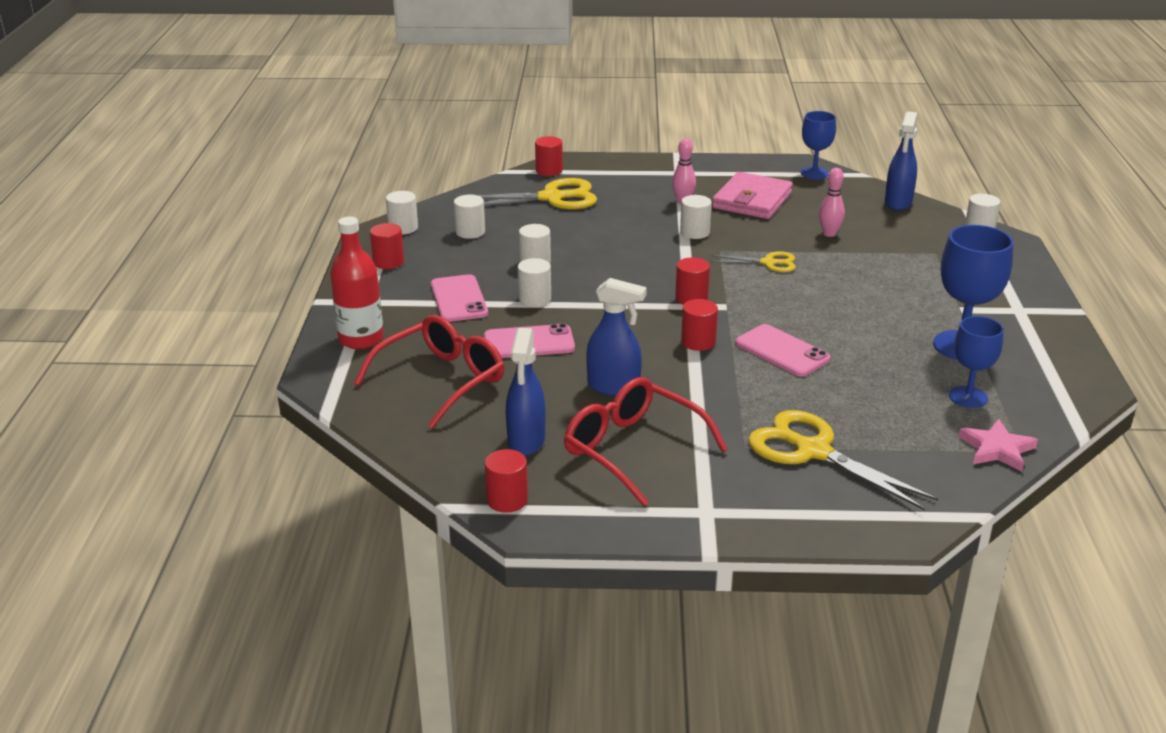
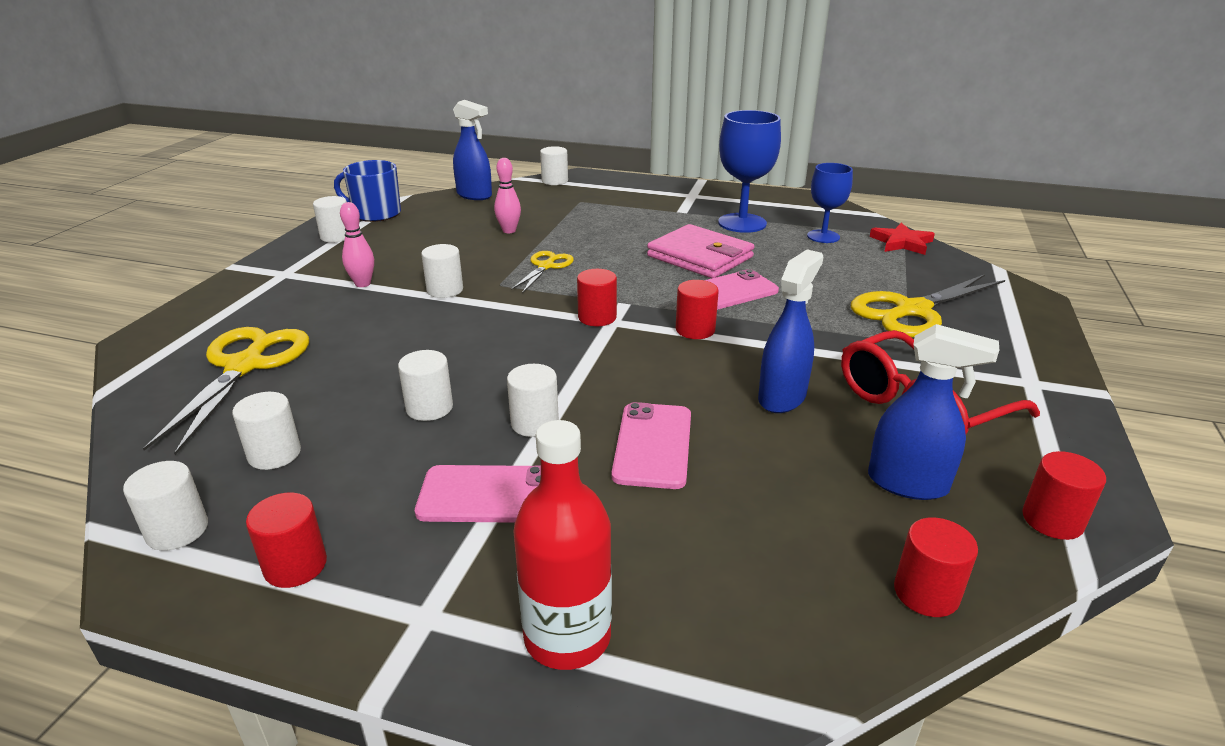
camera: 75 degrees left, 0 degrees up
(442, 380) = (736, 545): red glasses -> none
(549, 171) = (156, 355): red cylinder -> red cylinder (926, 593)
(752, 200) = (401, 249): pink wallet -> pink wallet (700, 257)
(755, 171) = (336, 236): none -> white cylinder
(814, 173) = (375, 213): blue goblet -> blue mug
(997, 449) = (902, 243): pink star -> red star

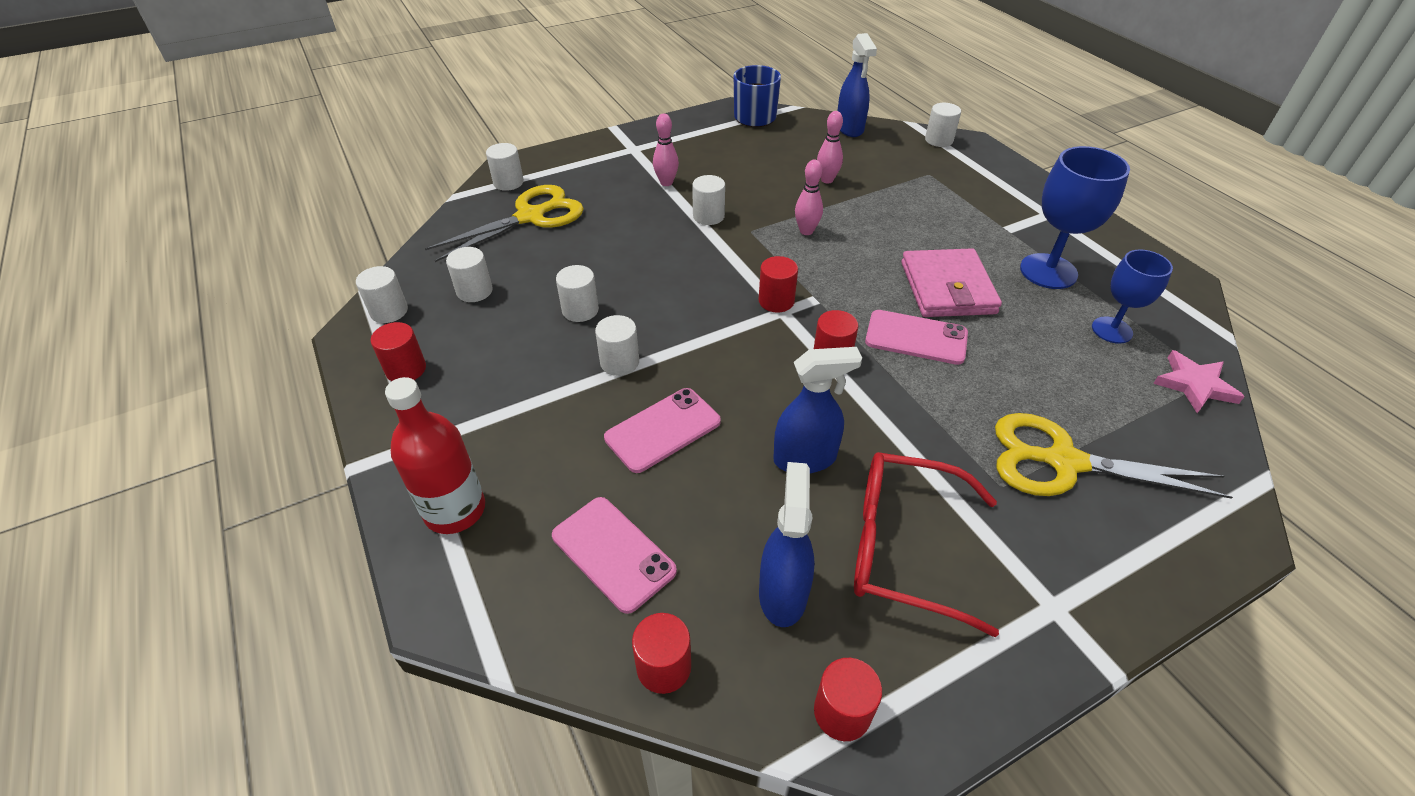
camera: 45 degrees right, 15 degrees up
(336, 236) = (702, 128): white cylinder -> white cylinder (508, 182)
(490, 495) = (533, 395): pink phone -> pink phone (613, 553)
(546, 266) = (806, 231): yellow scissors -> pink bowling pin
(902, 243) = (1194, 385): red star -> pink star
(908, 483) = (783, 593): blue spray bottle -> blue spray bottle turned 150 degrees counterclockwise

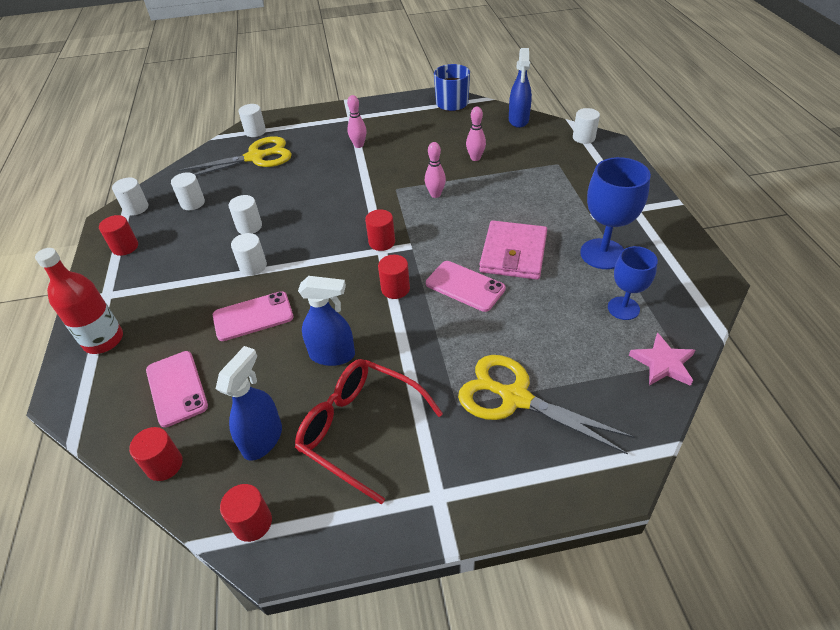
camera: 20 degrees right, 0 degrees up
(708, 216) = (373, 174): white cylinder -> none

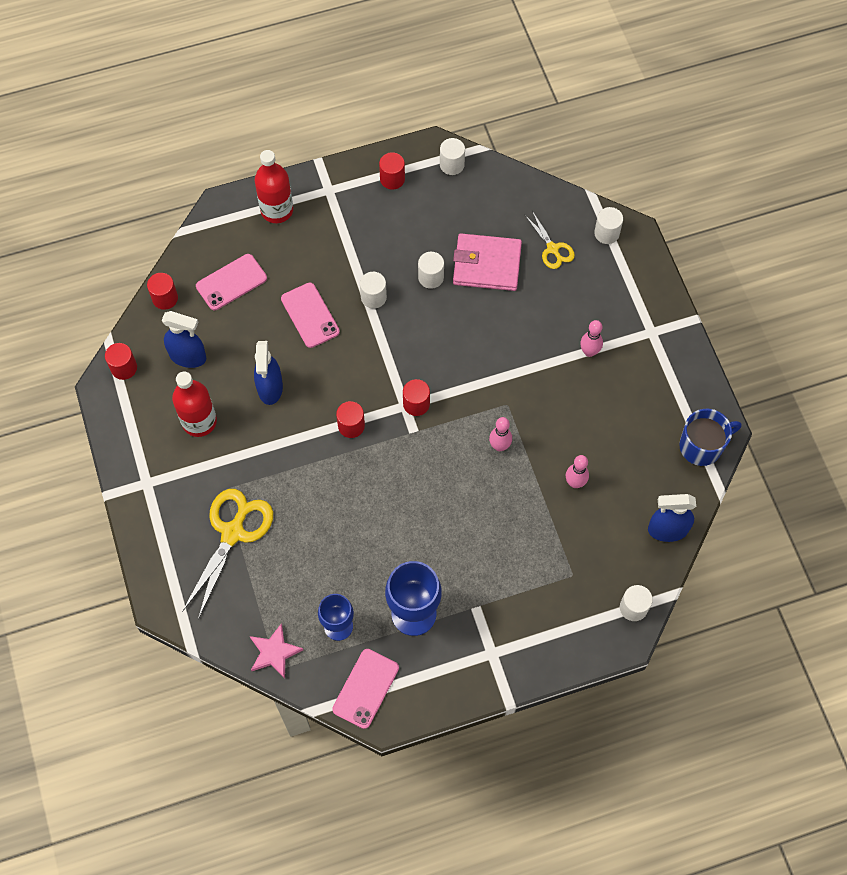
camera: 80 degrees right, 20 degrees up
(192, 203) = (464, 213): white cylinder -> none
(255, 157) = (552, 249): yellow scissors -> yellow scissors, size x0.56
(359, 429) = (199, 421): red glasses -> red bottle
(465, 286) = (359, 486): pink phone -> pink phone (366, 688)
(513, 253) = (408, 528): pink wallet -> pink wallet (487, 265)

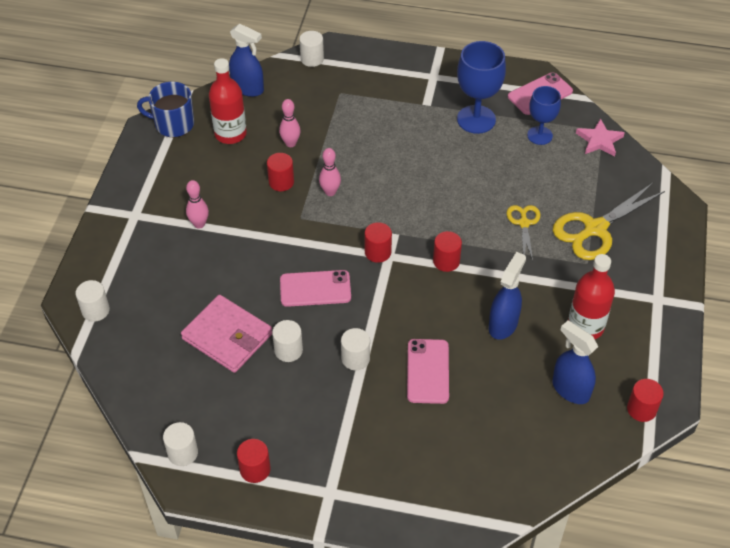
camera: 150 degrees left, 15 degrees down
(165, 298) = (569, 460): red cylinder -> red cylinder (281, 182)
(231, 282) = (490, 442): pink phone -> pink phone (315, 289)
(277, 210) = (399, 497): red bottle -> red bottle (230, 134)
(552, 249) = (156, 321): yellow scissors -> yellow scissors (524, 223)

